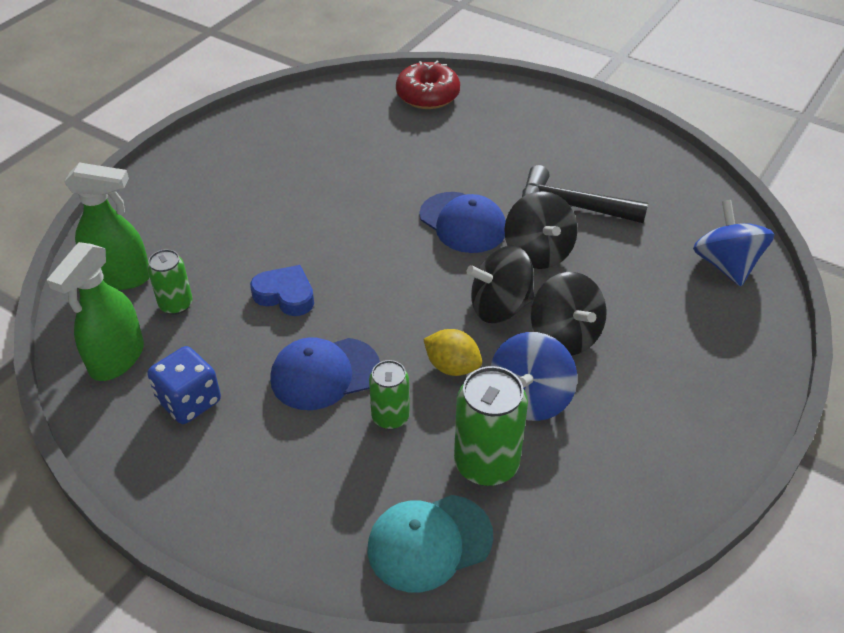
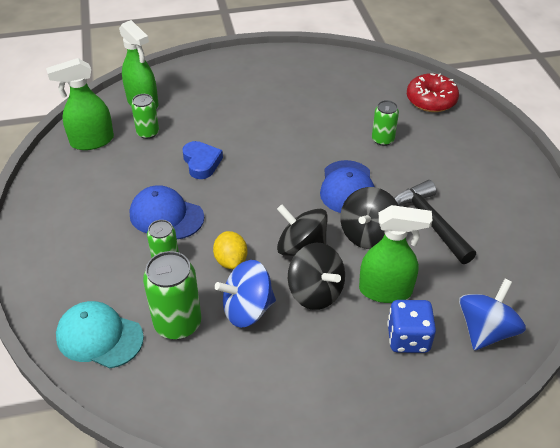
camera: 45 degrees right, 0 degrees up
(189, 401) = (93, 183): blue dice -> blue dice (408, 338)
(434, 158) = (382, 140): none -> green can
(564, 336) = (315, 292): black spinning top -> black spinning top turned 60 degrees counterclockwise
(616, 290) = (386, 290): none -> green spray bottle

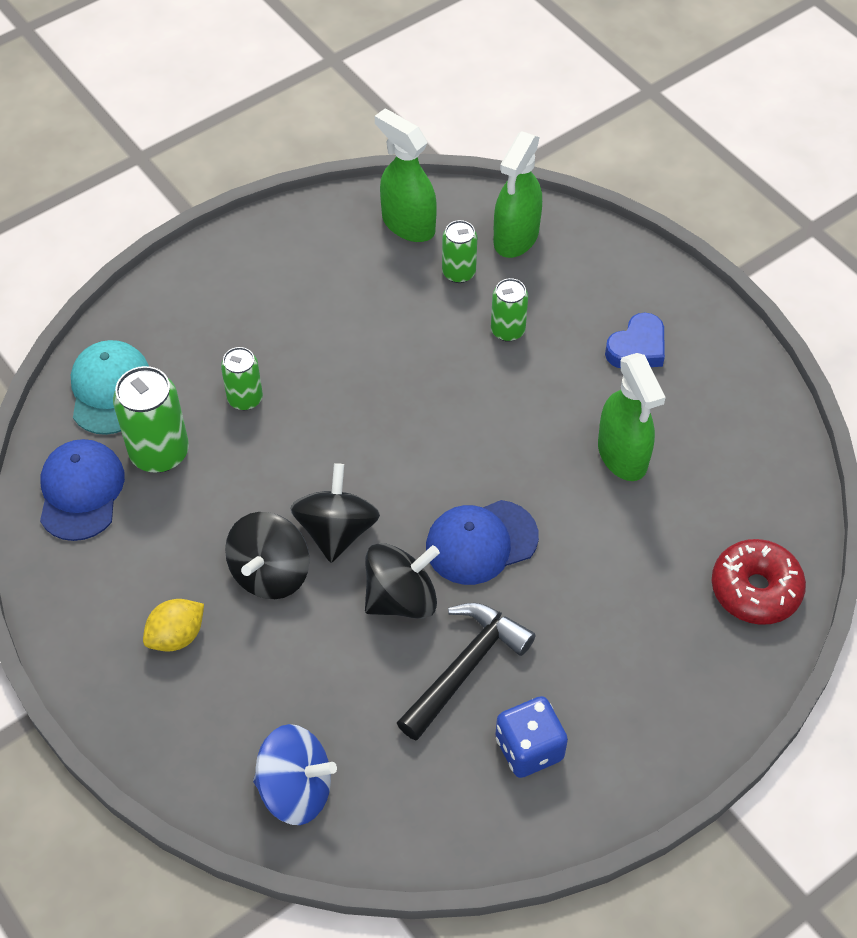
camera: 65 degrees right, 10 degrees up
(166, 216) = (319, 364): blue cap -> blue cap (81, 491)
(201, 163) = (435, 356): blue heart -> blue heart (637, 348)
(231, 260) = (278, 463): yellow lemon -> yellow lemon (177, 636)
(247, 309) = (210, 512): blue spinning top -> none
(368, 234) = (401, 598): black spinning top -> black spinning top turned 150 degrees clockwise
(382, 140) = (613, 552): green can -> green can (507, 330)
(386, 290) = (310, 651): green spray bottle -> green spray bottle (622, 455)
(408, 338) = (243, 700): blue dice -> blue dice (529, 748)

